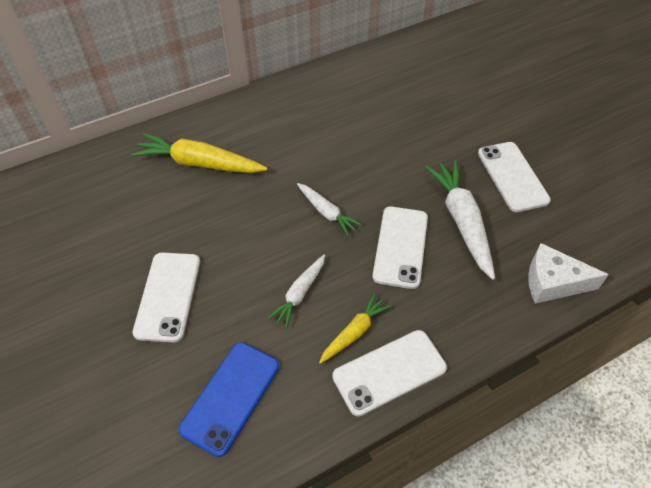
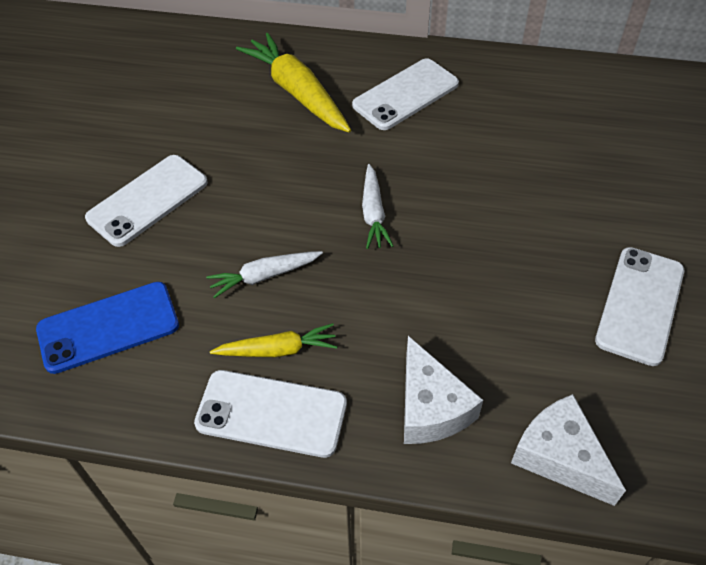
camera: 40 degrees right, 0 degrees up
(400, 247) = (416, 297): white phone -> white phone (406, 95)
(461, 221) = (517, 315): white carrot -> none
(468, 303) = (430, 407): none -> white cheese

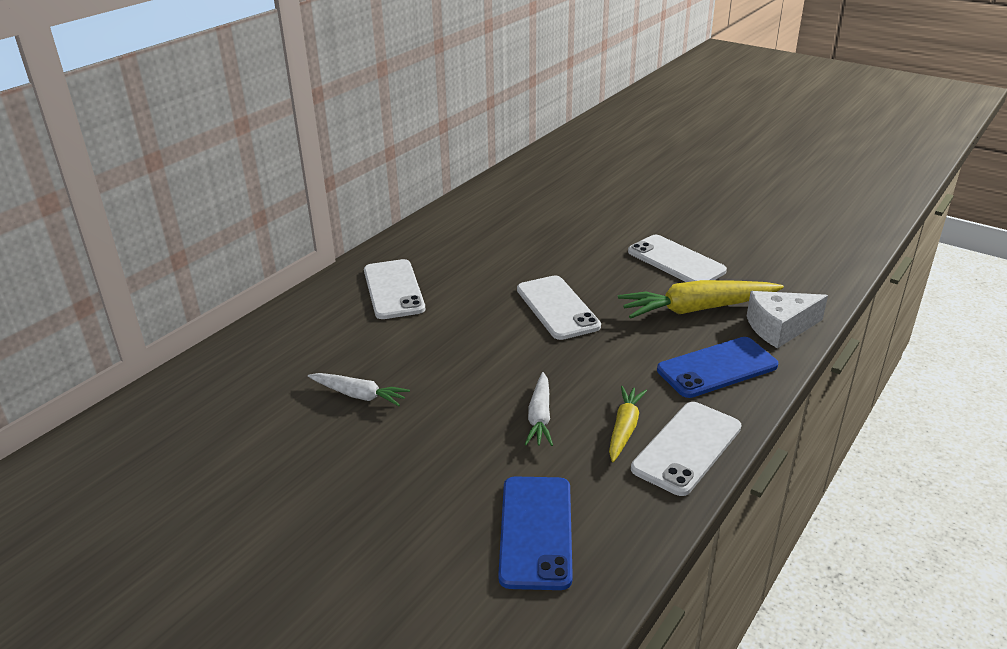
camera: 65 degrees left, 20 degrees down
(148, 200) = (387, 469): white phone -> white phone (557, 308)
(297, 92) = (330, 343): yellow carrot -> yellow carrot (697, 309)
(373, 213) = (513, 342): white carrot -> white carrot (359, 395)
(430, 407) = (717, 368): white cheese -> blue phone

